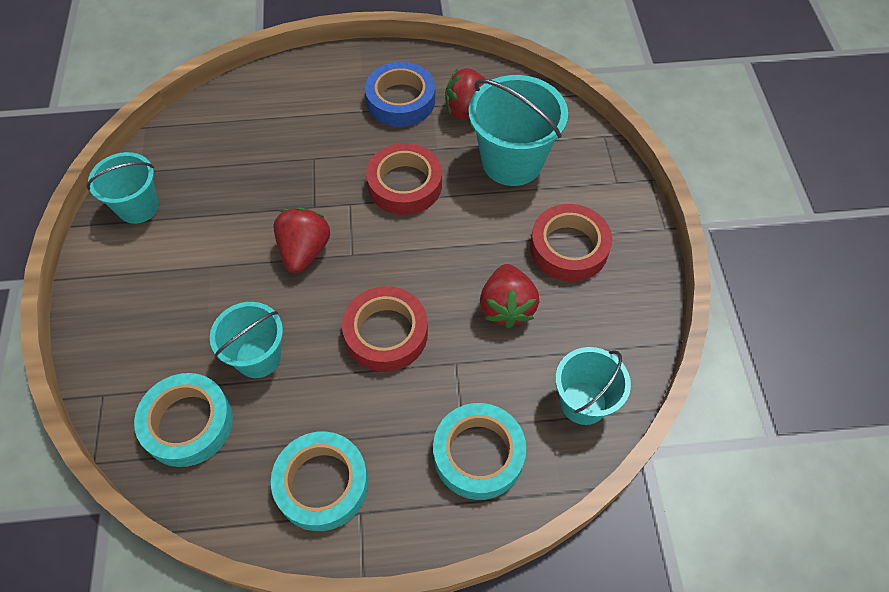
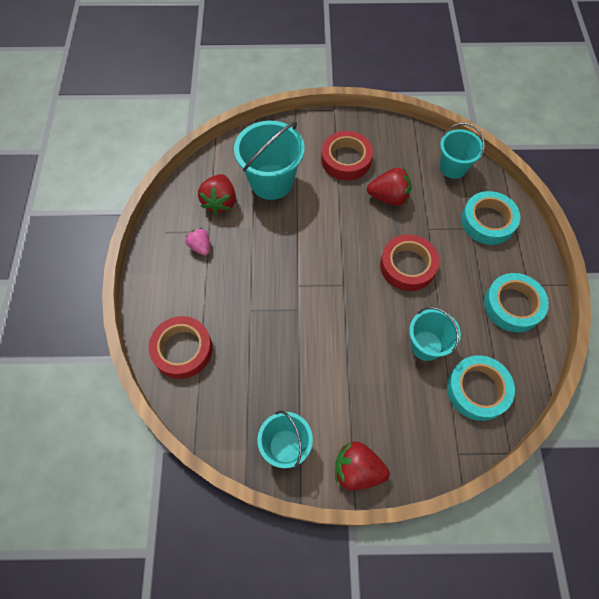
camera: 85 degrees left, 5 degrees up
(304, 251) = (339, 316): red strawberry -> red strawberry (357, 470)
(401, 100) = (200, 247): blue tape -> pink strawberry
(405, 184) = (284, 248): red tape -> red tape (182, 349)

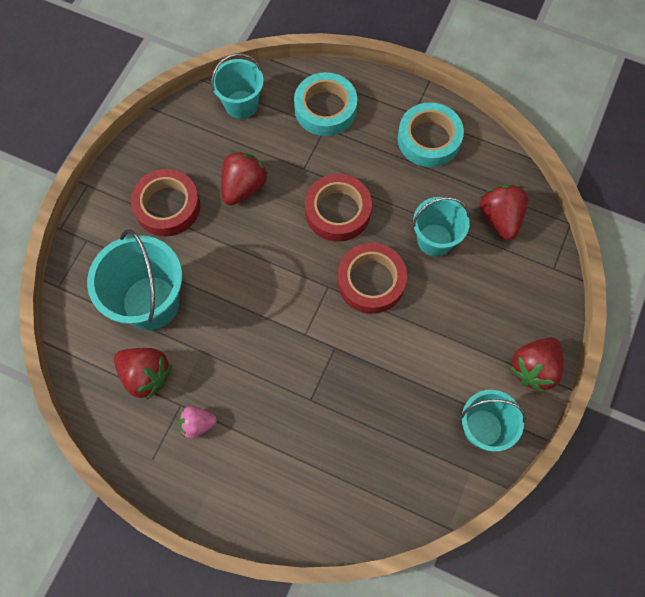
camera: 65 degrees left, 5 degrees up
(182, 349) = (324, 497): red tape -> red tape (371, 281)
(477, 390) = (500, 218): turquoise tape -> red strawberry

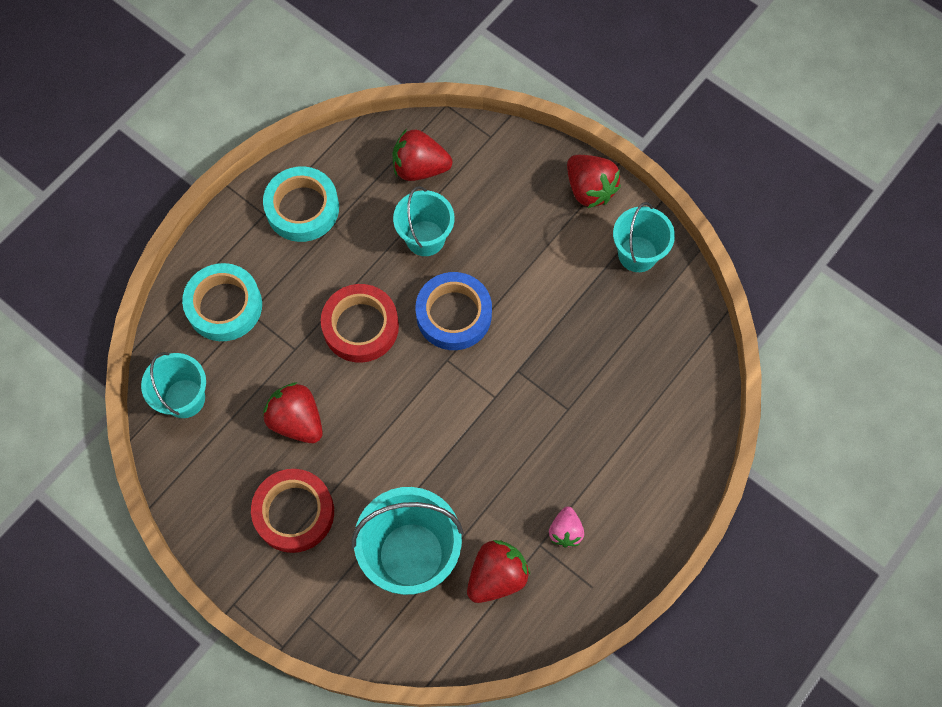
camera: 75 degrees left, 0 degrees up
(371, 281) = (454, 314): red tape -> blue tape

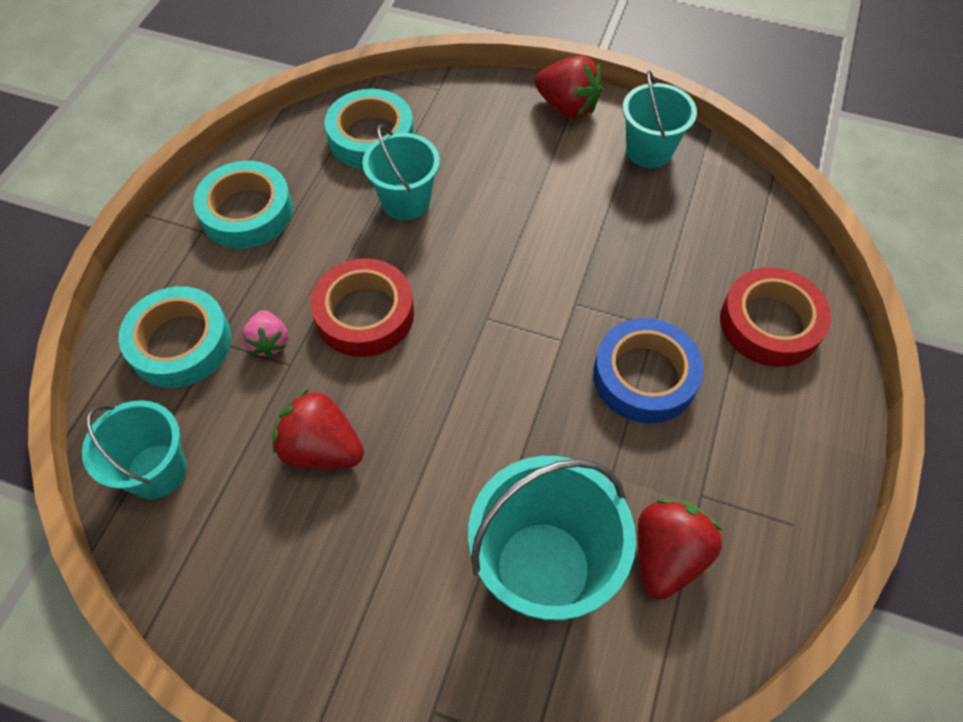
camera: 20 degrees left, 10 degrees down
(294, 513) = (359, 569): red tape -> red tape (770, 323)
(420, 168) = (371, 137): red strawberry -> turquoise tape
(454, 314) = (473, 268): blue tape -> blue tape (644, 376)
(565, 531) = (724, 467): pink strawberry -> pink strawberry (269, 342)

